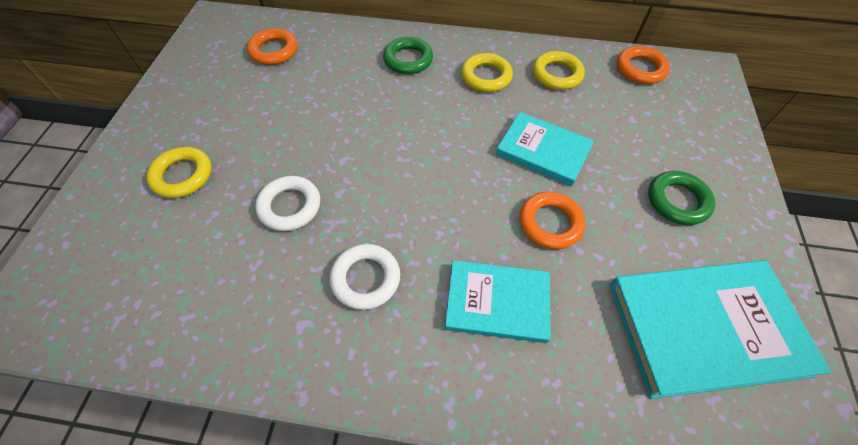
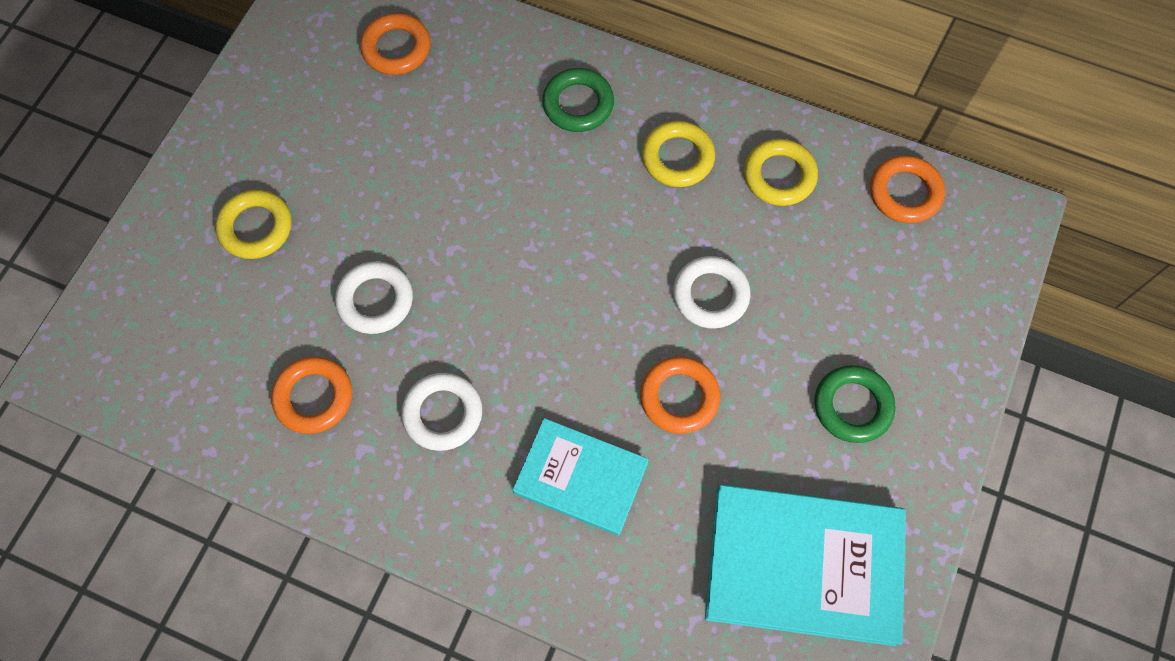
camera: 15 degrees right, 10 degrees up
(250, 291) = (314, 397): none -> orange ring
(543, 151) = (710, 295): turquoise book -> white ring

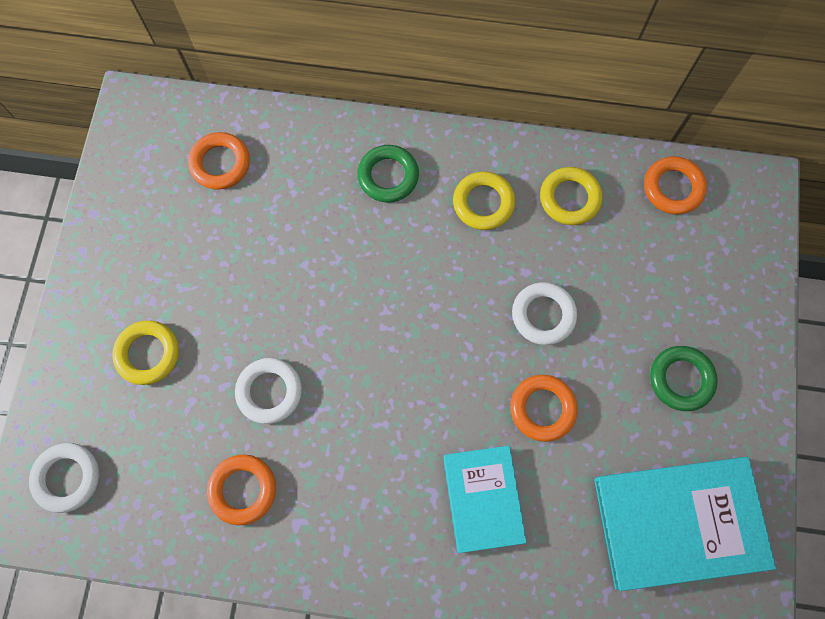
camera: 15 degrees left, 5 degrees up
(443, 413) = (355, 475): white ring -> white ring (67, 478)
(580, 478) = (483, 498): turquoise book -> turquoise book turned 75 degrees clockwise

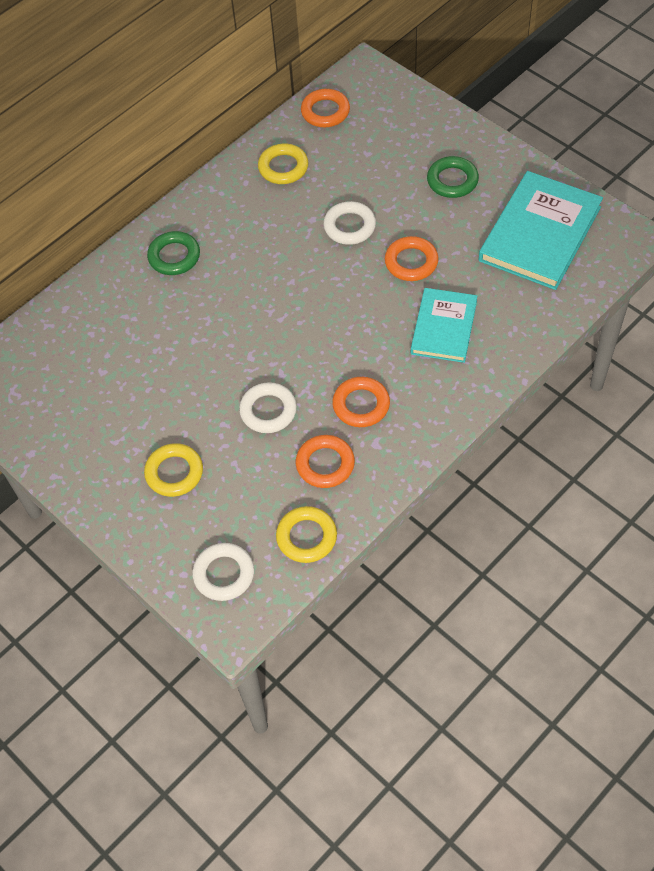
camera: 50 degrees left, 15 degrees down
(220, 163) = (69, 351): orange ring -> orange ring (361, 405)
(483, 203) = (243, 215): yellow ring -> yellow ring (306, 537)
(483, 498) = (444, 327): turquoise book -> turquoise book turned 75 degrees clockwise

